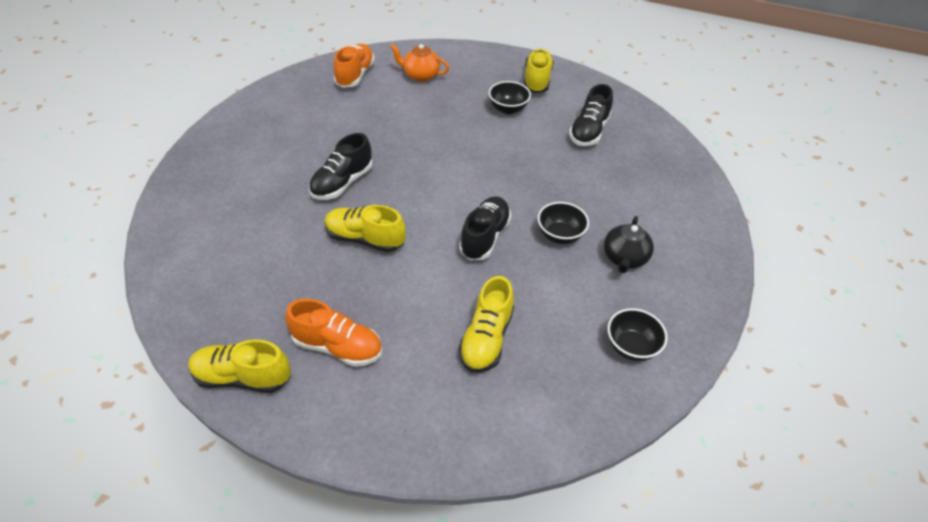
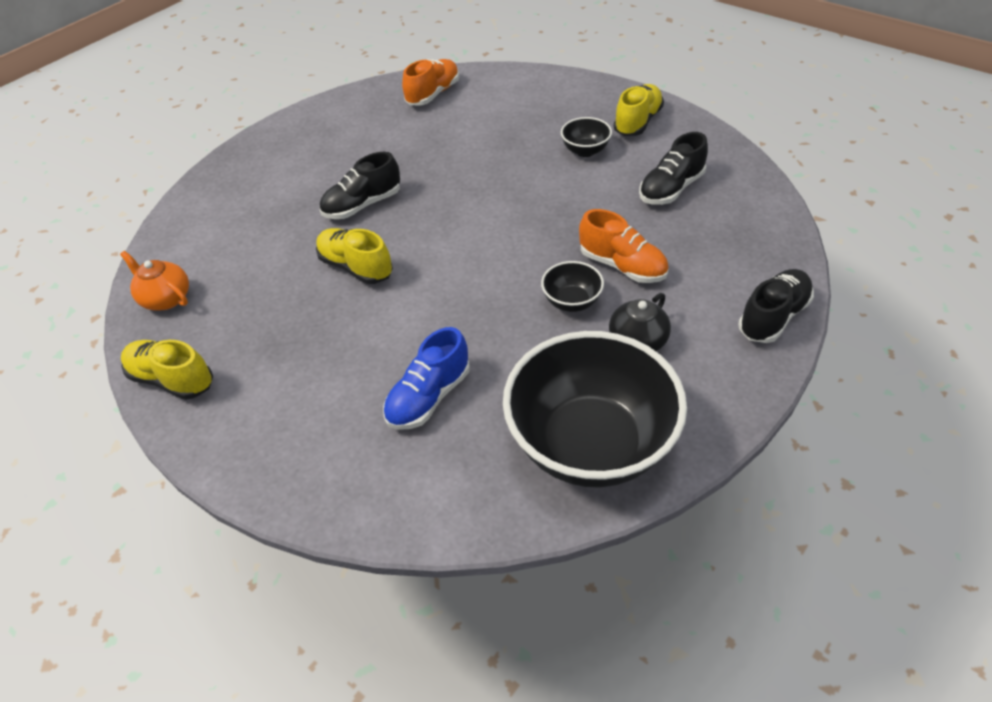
camera: 25 degrees right, 0 degrees up
(337, 346) = (274, 370): orange shoe -> orange shoe (622, 266)
(420, 75) = (504, 102): orange teapot -> orange teapot (166, 298)
(484, 237) = (484, 288): black shoe -> black shoe (773, 317)
(486, 338) = (429, 397): yellow shoe -> blue shoe
(631, 347) = (590, 444): black bowl -> black bowl, size x2.36

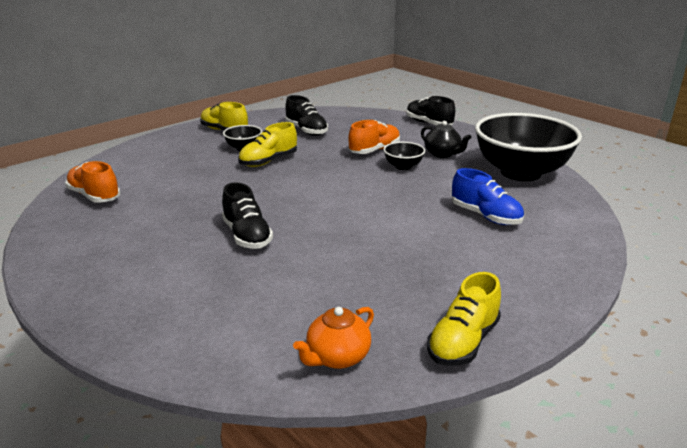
camera: 85 degrees left, 20 degrees down
(356, 267) = (334, 240): yellow shoe -> yellow shoe (268, 161)

